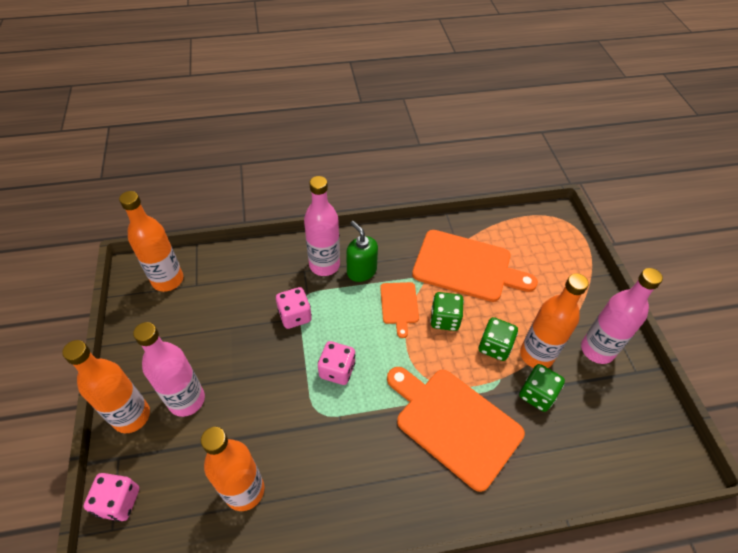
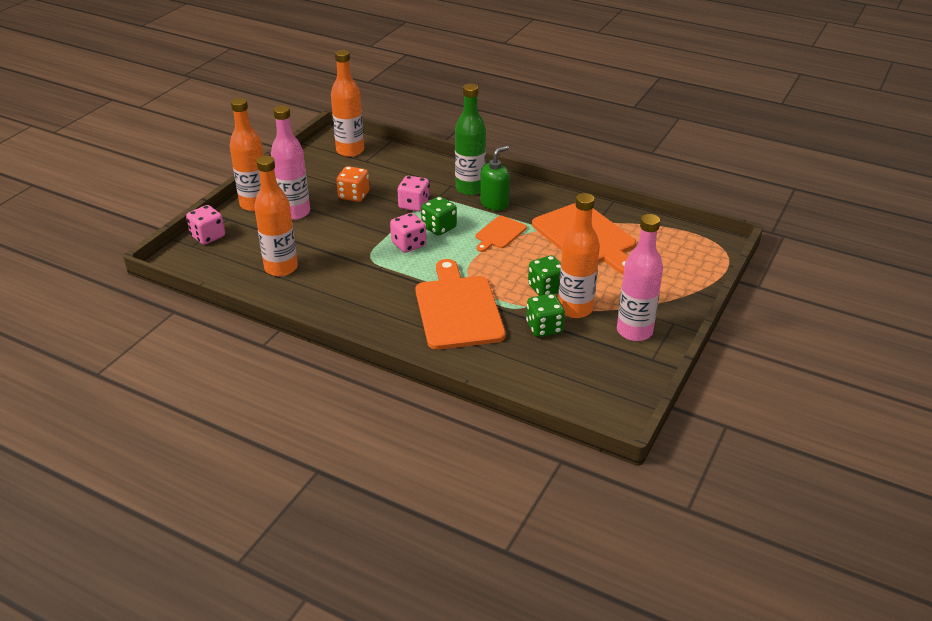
camera: 40 degrees right, 15 degrees down
(226, 338) = (354, 195): none -> orange dice
(324, 265) = (470, 188): pink bottle -> green bottle
(361, 271) = (494, 203): green soap dispenser -> green soap dispenser turned 45 degrees clockwise
(444, 319) = (525, 256): green dice -> green dice (439, 227)

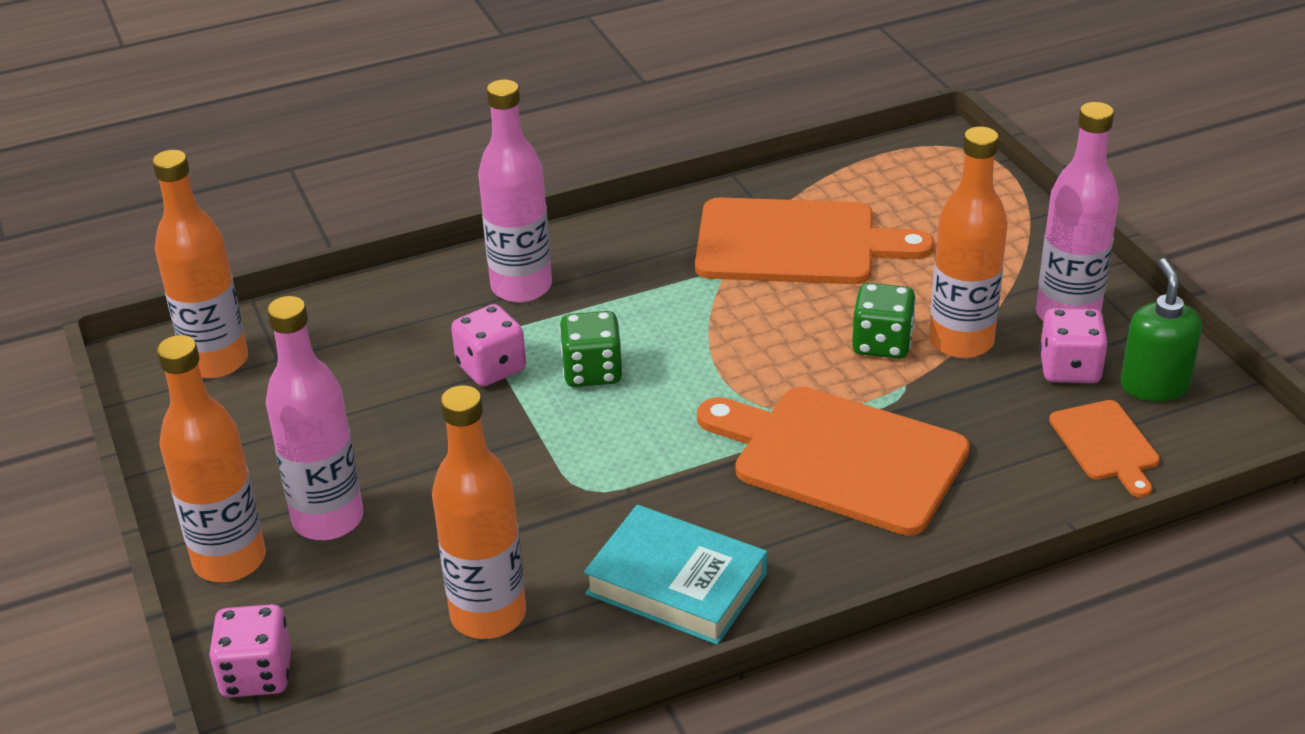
camera: 50 degrees left, 0 degrees up
(340, 301) = (676, 584): none -> turquoise book
(354, 195) = (370, 422): orange dice -> none
(408, 244) = (600, 427): pink dice -> pink dice (1069, 369)
(470, 188) = (521, 287): green bottle -> pink bottle
(494, 203) = (597, 283): green soap dispenser -> green soap dispenser (1154, 385)
(499, 233) = (686, 318): orange cutting board -> orange cutting board (1106, 444)
(544, 328) = (977, 393): green dice -> none

